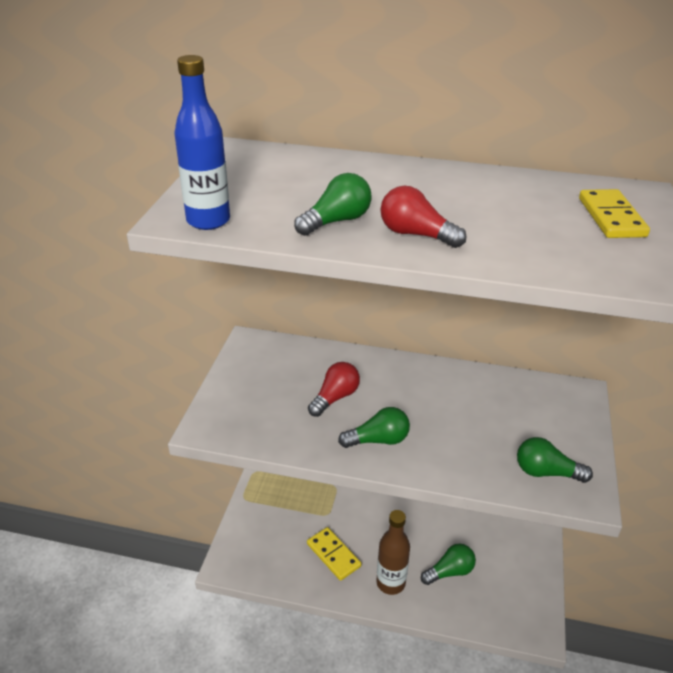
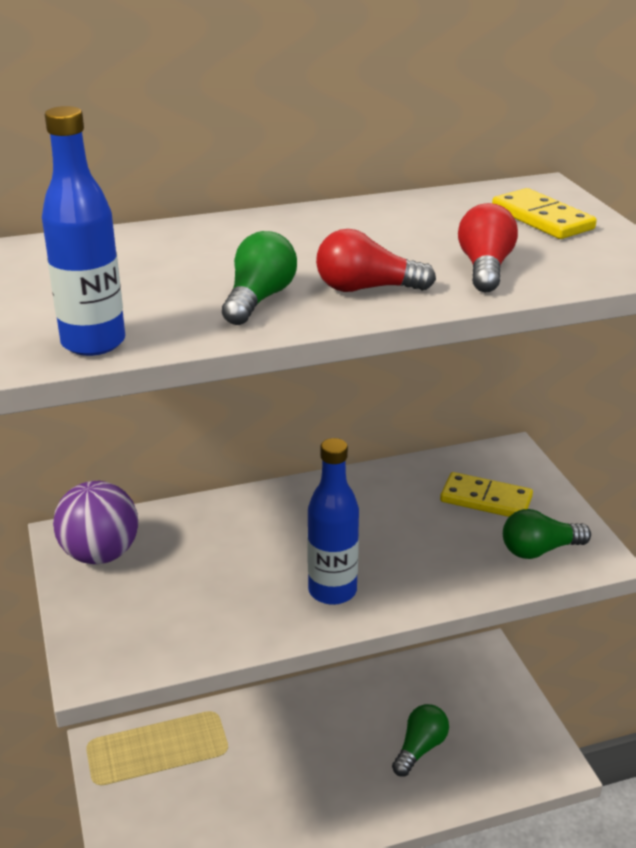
camera: 30 degrees left, 5 degrees down
(259, 359) = (100, 554): none -> purple ball
(333, 555) = (268, 797): yellow domino -> yellow domino (486, 499)
(335, 397) = (240, 562): red light bulb -> red light bulb (485, 268)
(378, 440) = (332, 591): green light bulb -> blue bottle
(390, 583) = (360, 796): brown bottle -> none

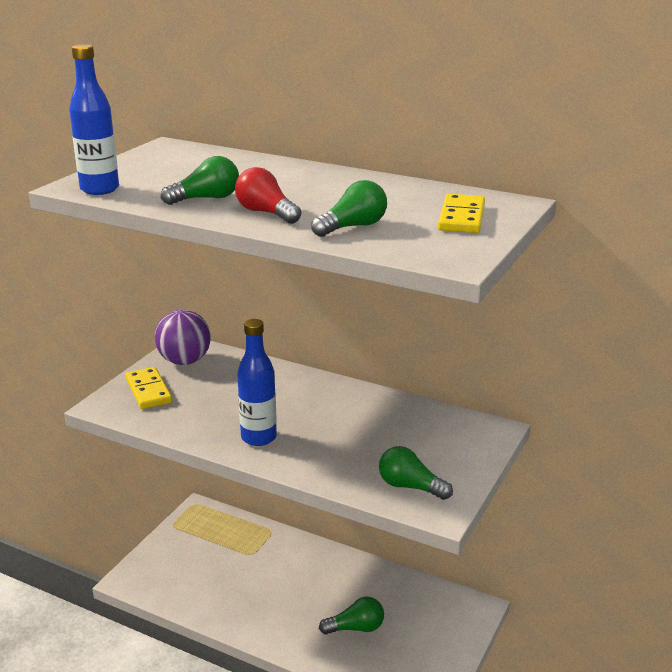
camera: 45 degrees right, 5 degrees down
(485, 268) = (353, 227): red light bulb -> green light bulb
(486, 499) = (428, 444): yellow domino -> yellow domino (149, 391)

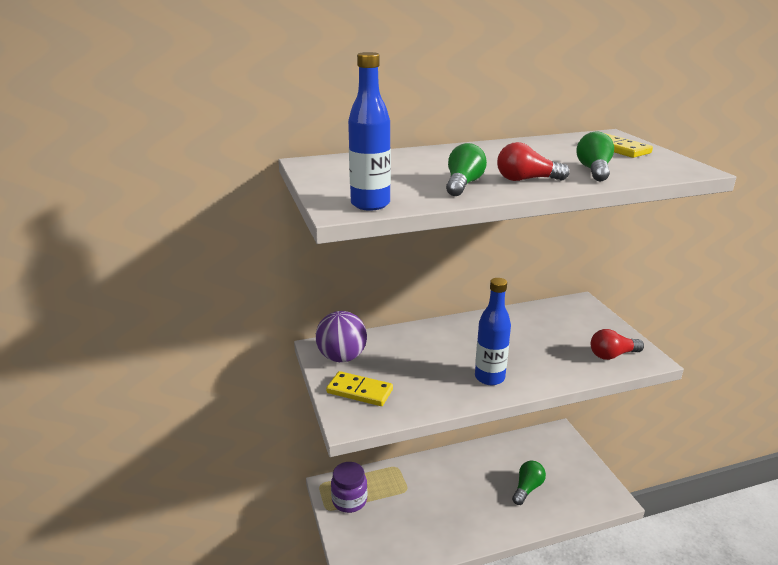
camera: 45 degrees left, 0 degrees up
(197, 530) = (349, 500): none -> purple jar
(410, 487) = (612, 355): green light bulb -> red light bulb

